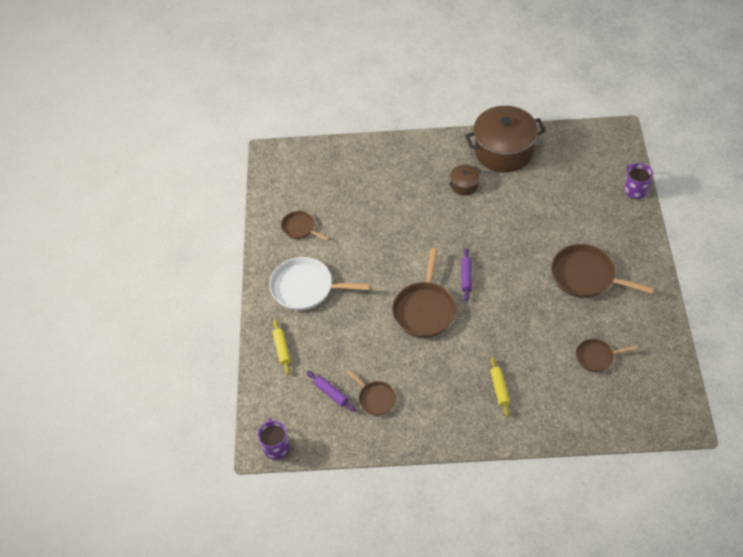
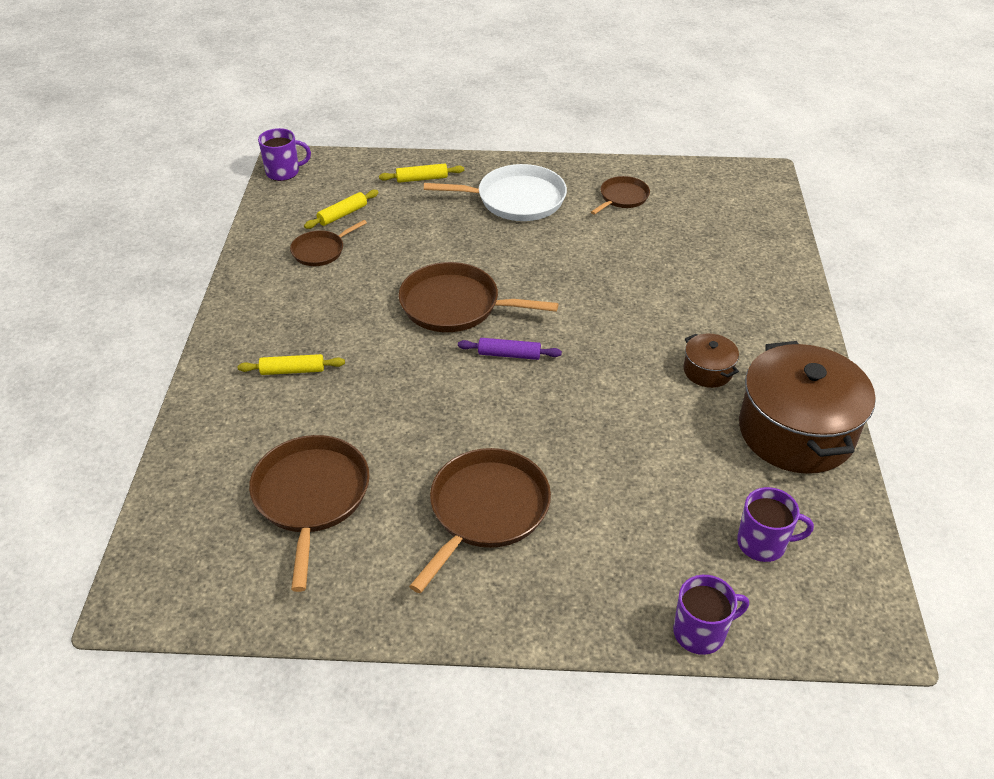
camera: 90 degrees right, 10 degrees down
(305, 288) = (516, 199): white pan -> white pan turned 75 degrees clockwise
(331, 393) = (342, 214): purple rolling pin -> yellow rolling pin
(579, 166) = (763, 543): none -> purple mug
(596, 357) = (311, 497): brown pan -> brown pan, size x1.77

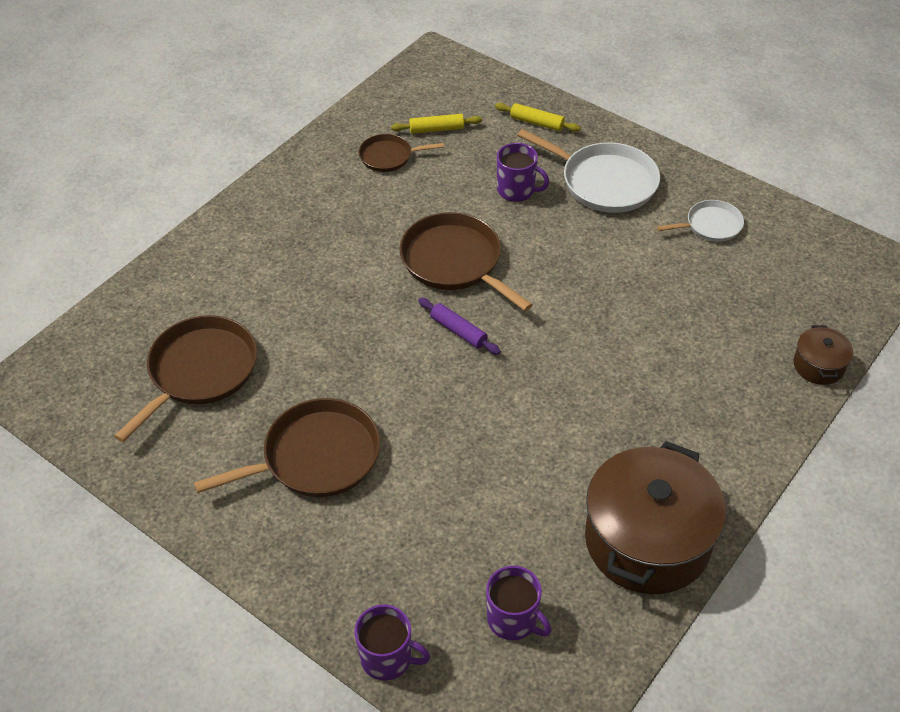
camera: 35 degrees right, 5 degrees up
(283, 172) = (423, 65): purple mug -> purple mug (517, 190)
(292, 370) = (275, 257): yellow rolling pin -> none
(622, 197) = (710, 225): brown pan -> white pan
(708, 371) = (621, 439): brown pot -> brown pot (818, 365)

